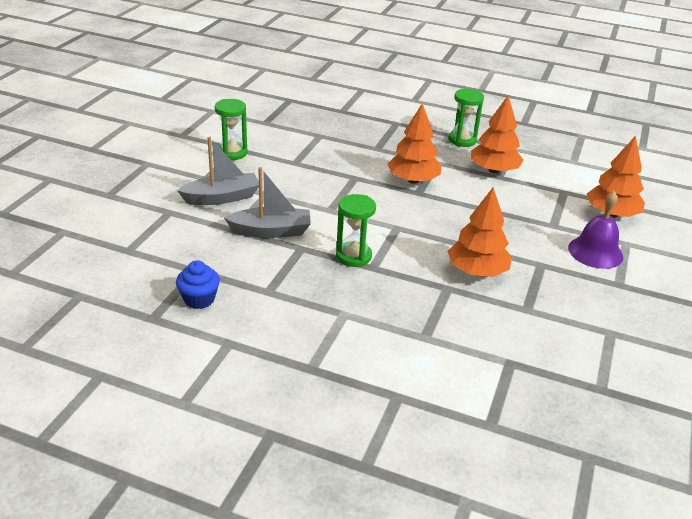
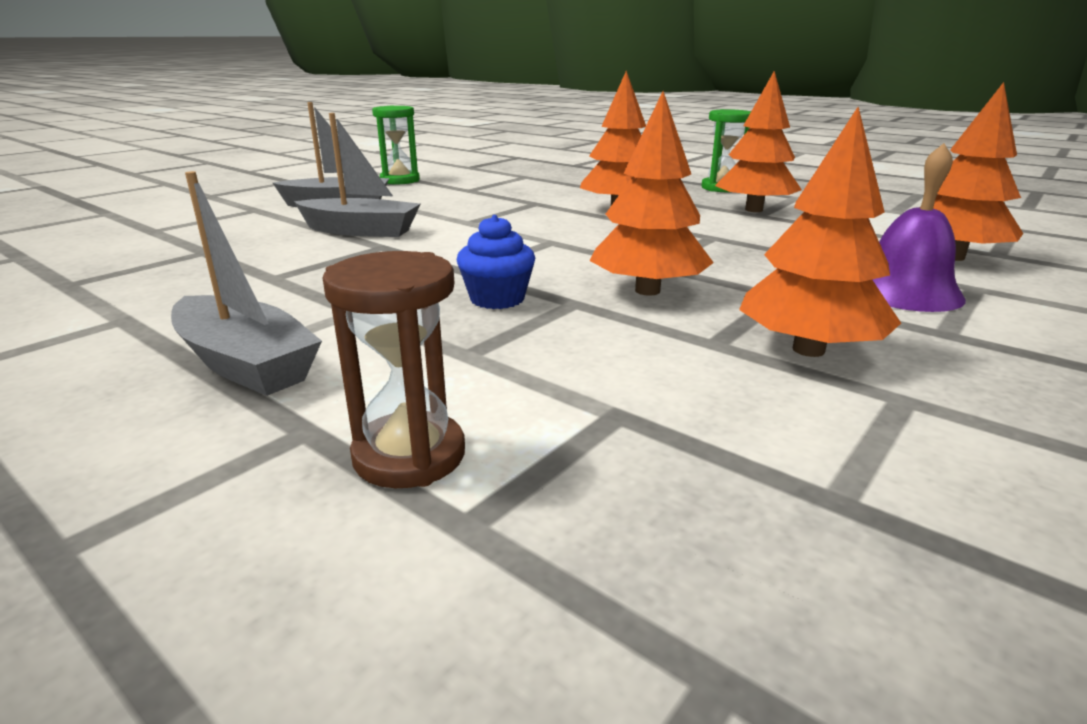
camera: 20 degrees right, 10 degrees down
(199, 299) = (162, 274): blue cupcake -> blue cupcake (497, 299)
(330, 363) = (246, 364): none -> grey boat
(353, 256) = (450, 259): green hourglass -> none
(447, 400) = (409, 455): none -> brown hourglass
(566, 307) = (808, 350): none -> orange tree

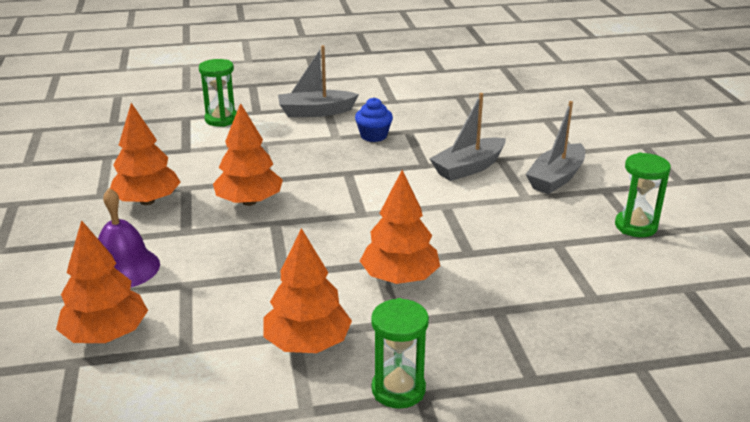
camera: 130 degrees right, 5 degrees up
(409, 455) = (221, 119): brown hourglass -> green hourglass
(497, 299) = (300, 166): blue cupcake -> blue cupcake (373, 136)

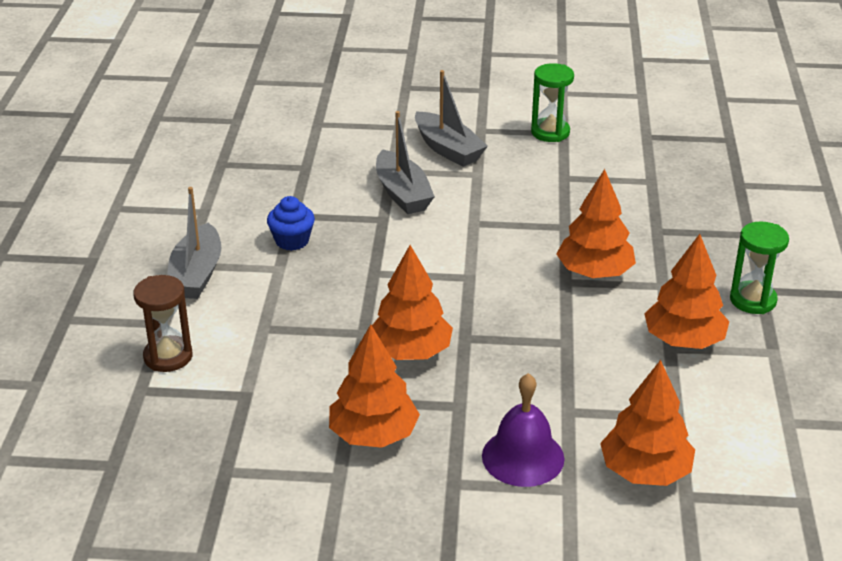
camera: 75 degrees left, 5 degrees up
(221, 119) = (168, 357): green hourglass -> brown hourglass

